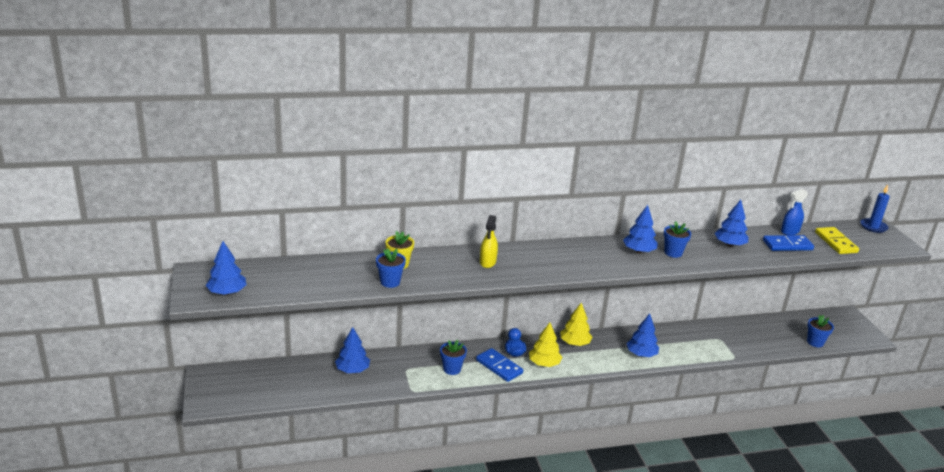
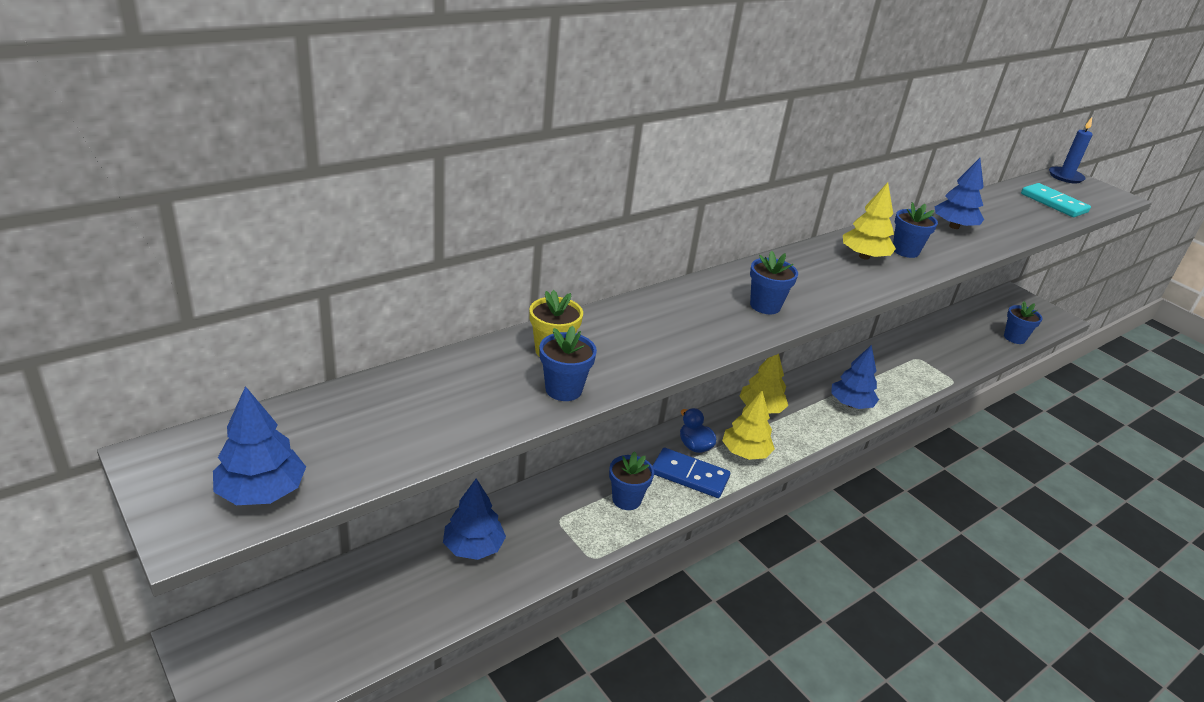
camera: 25 degrees left, 5 degrees up
(487, 262) = (686, 317): yellow spray bottle -> none
(542, 265) = (765, 306): none -> blue flower pot
(639, 251) = (864, 256): blue tree -> yellow tree
(787, 245) = (1012, 216): blue domino -> none
(789, 231) = (995, 197): blue spray bottle -> none
(836, 242) = (1054, 203): yellow domino -> turquoise domino

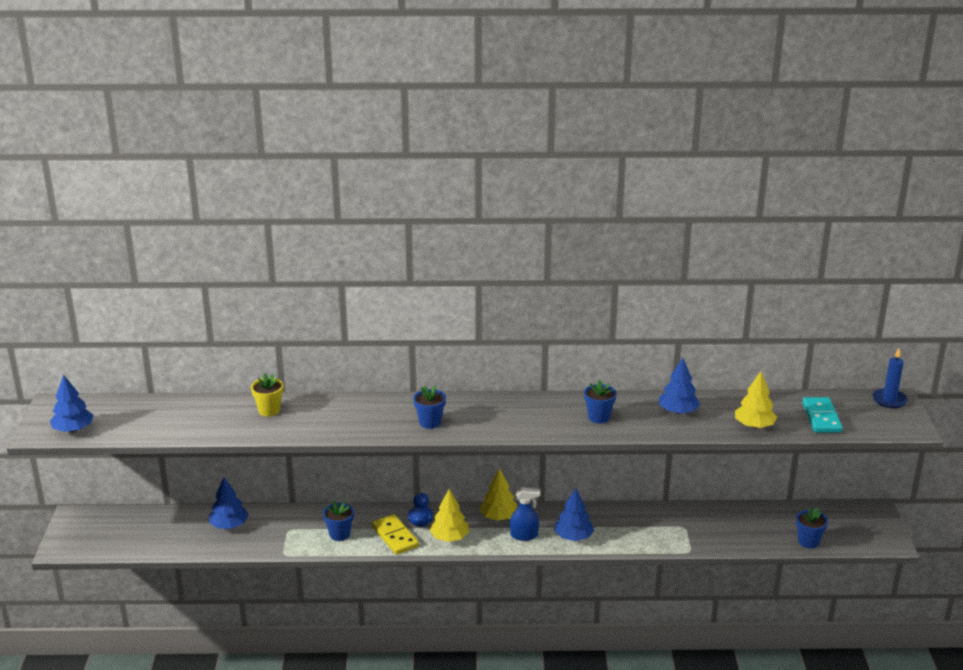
camera: 40 degrees right, 5 degrees down
(563, 389) = (248, 430): blue flower pot -> none
(689, 475) = (395, 536): blue domino -> yellow domino
(808, 420) = (524, 535): none -> blue spray bottle
(864, 256) = (557, 412): yellow tree -> yellow tree (754, 425)

